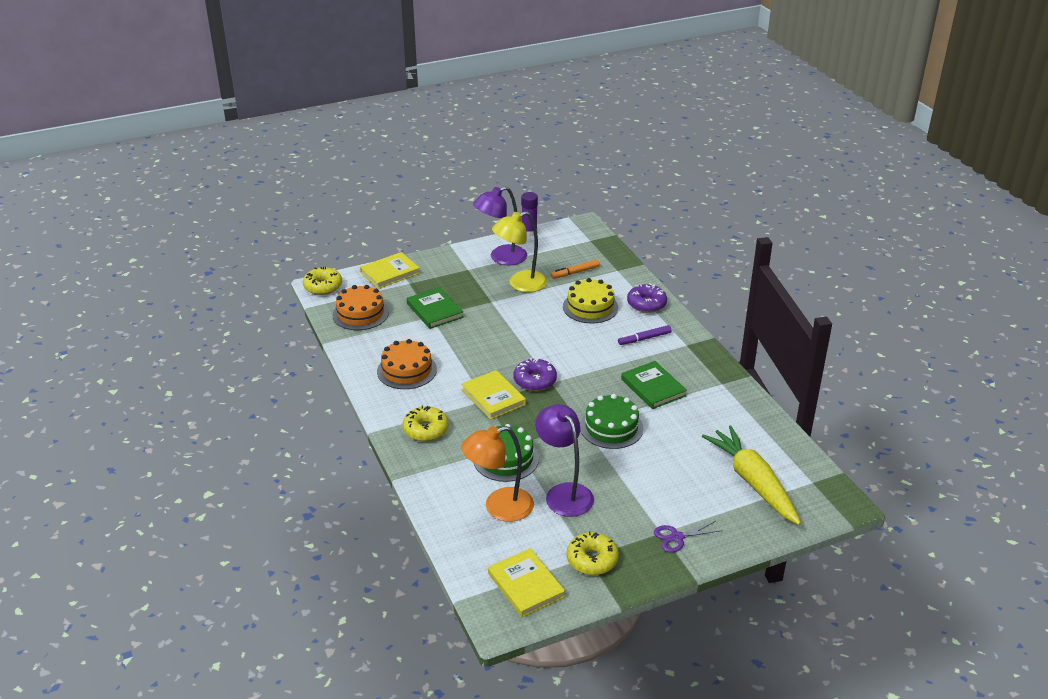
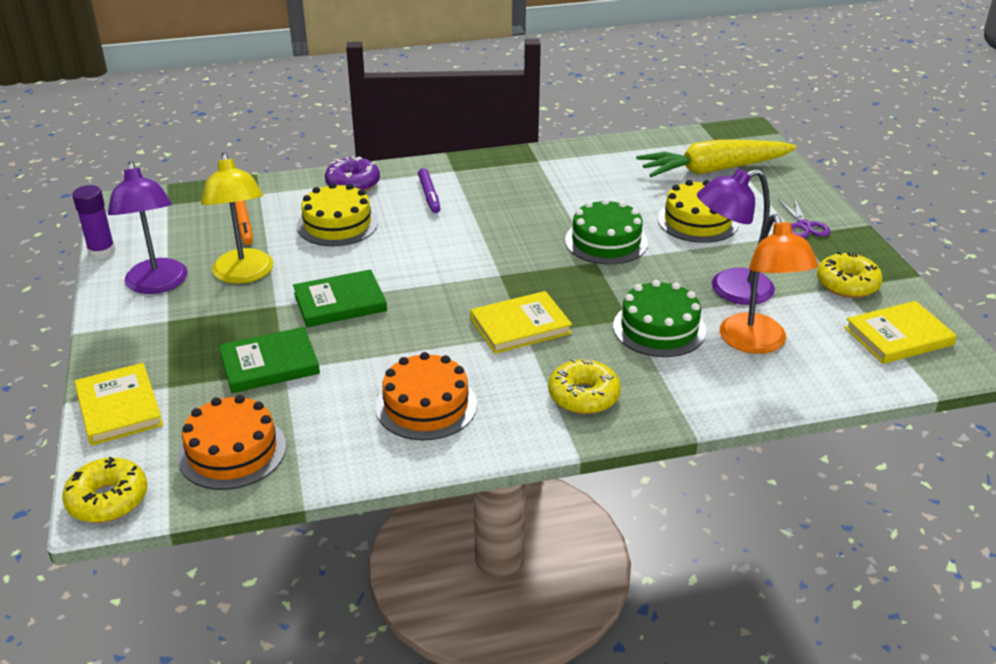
camera: 80 degrees left, 0 degrees up
(535, 380) = (492, 287): purple donut -> none
(653, 387) = (533, 203): green book -> green book (340, 302)
(660, 474) = (697, 221): none -> yellow cake

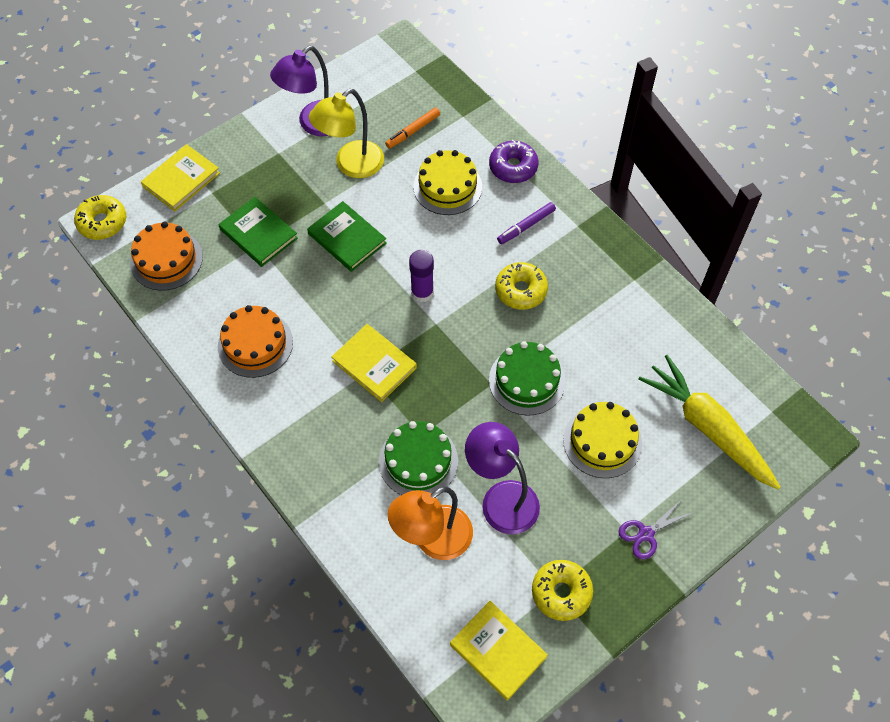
camera: 65 degrees right, 25 degrees up
(102, 252) = (336, 71): purple glue stick -> purple glue stick (422, 292)
(583, 396) = (309, 437): yellow donut -> yellow donut (521, 290)

